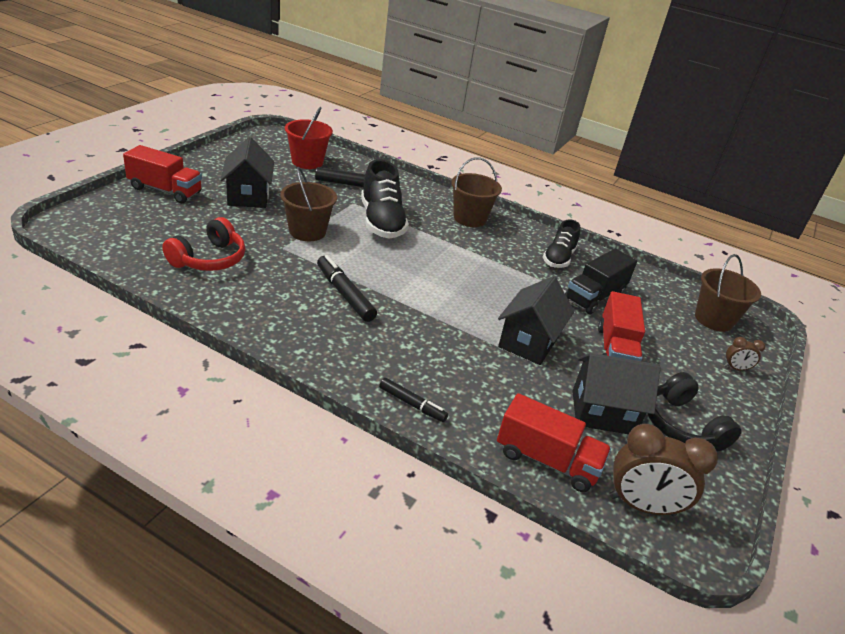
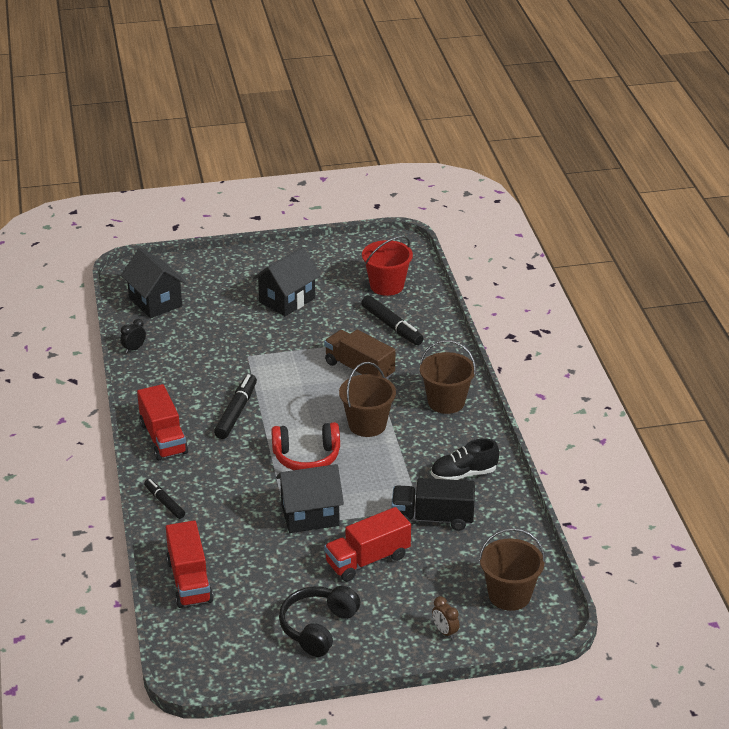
camera: 55 degrees right, 0 degrees up
(165, 190) = (232, 270): red truck -> red truck (163, 438)
(167, 286) = (134, 349): none -> black clock
(209, 259) = (186, 341): red headphones -> red headphones (306, 457)
(307, 231) = (286, 351): brown bucket -> brown bucket (367, 425)
(381, 222) = (359, 369): black shoe -> brown truck
(412, 404) = (164, 502): black marker -> black marker turned 150 degrees clockwise
(603, 412) = (276, 584): black house -> black house (155, 302)
(642, 506) = (201, 638): brown clock -> none

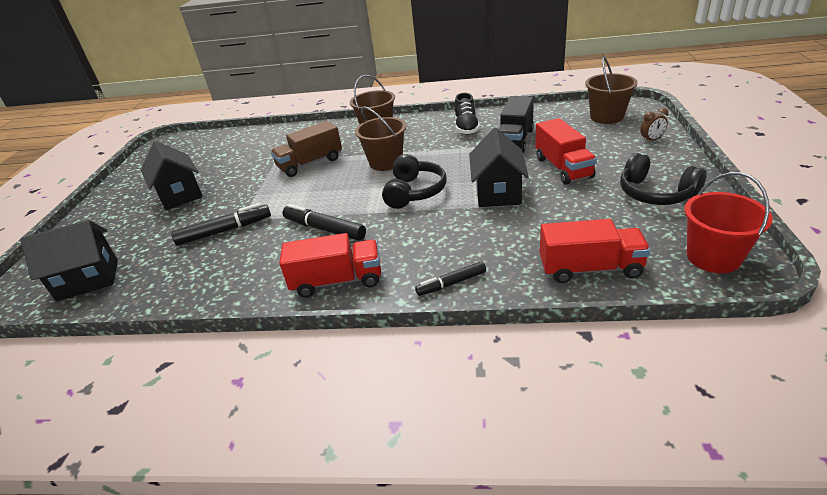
camera: 70 degrees left, 0 degrees up
(134, 349) = (156, 300): black clock -> none
(306, 457) = (414, 192): red headphones -> black headphones
(387, 286) = (212, 148): red bucket -> red bucket (713, 257)
(392, 326) = (266, 148): black marker -> black marker (224, 231)

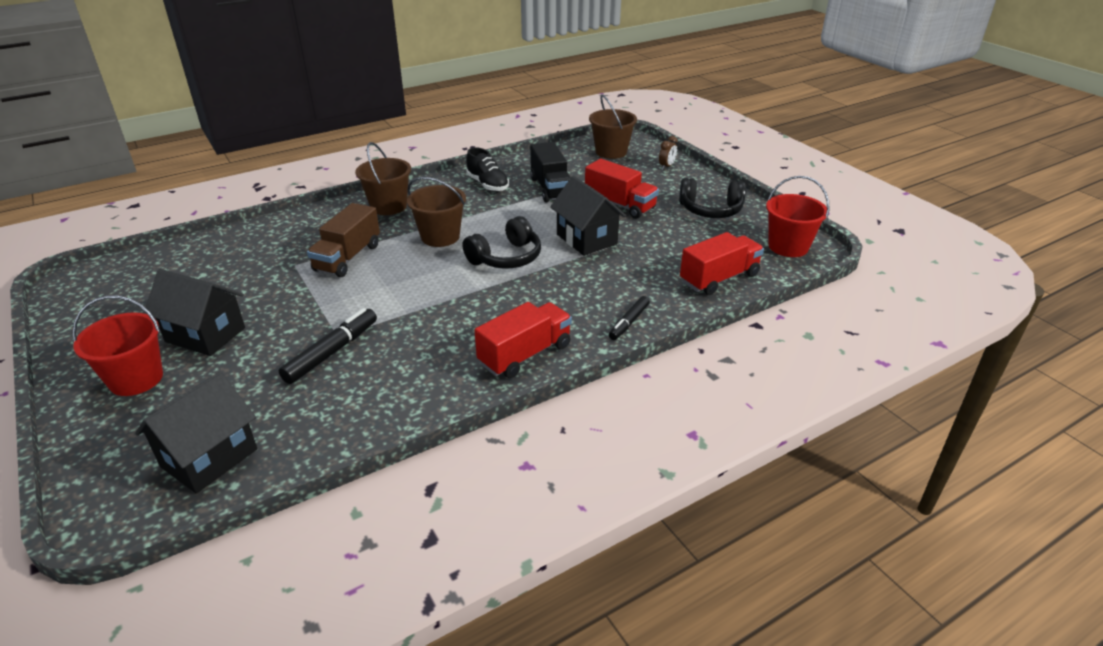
camera: 40 degrees left, 0 degrees up
(120, 212) = (136, 379): none -> red bucket
(324, 229) = (452, 316): black marker -> none
(414, 192) = (506, 258): black headphones -> black headphones turned 75 degrees clockwise

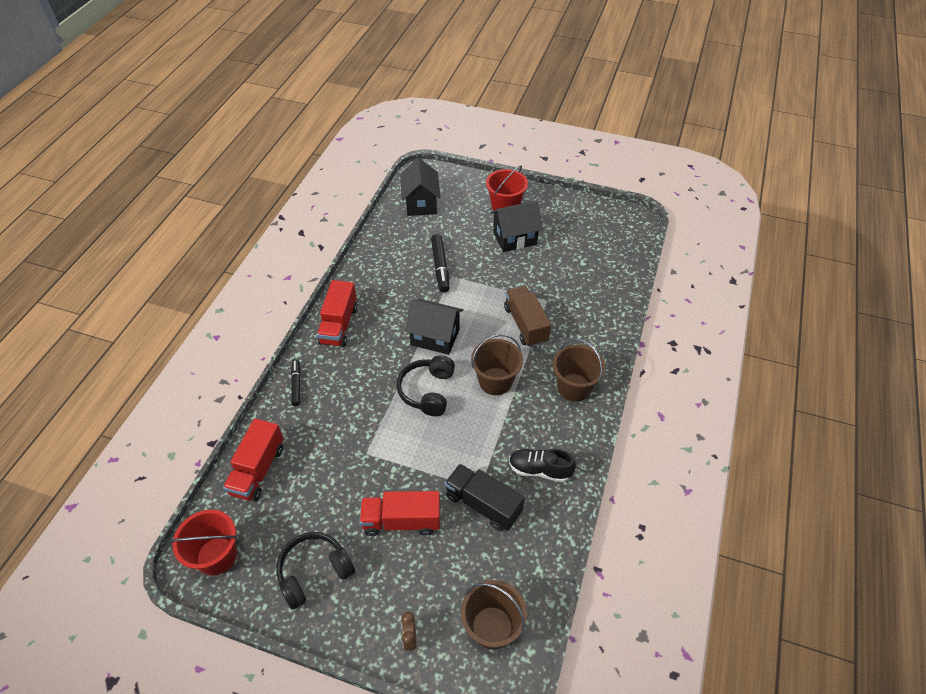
camera: 140 degrees right, 15 degrees up
(586, 239) = (390, 450): black house -> black house (435, 337)

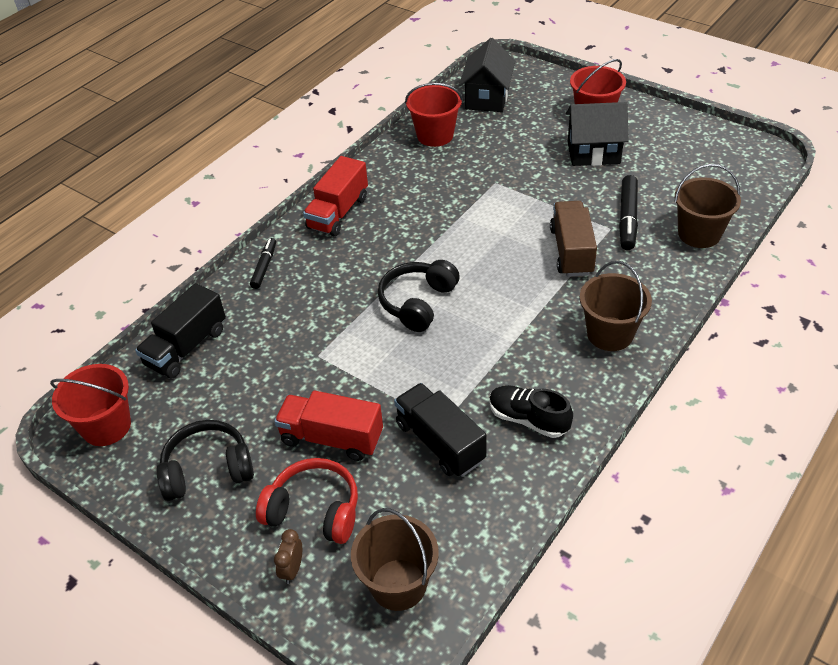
camera: 20 degrees right, 5 degrees down
(258, 470) = (186, 347): red truck -> black truck
(392, 243) = (435, 135): none -> red bucket
(409, 584) = (314, 510): none -> red headphones
(435, 337) = (449, 245): black house -> none
(440, 267) = (485, 170): black marker -> black marker (627, 218)
(495, 381) = (508, 308): brown bucket -> brown bucket (699, 234)

